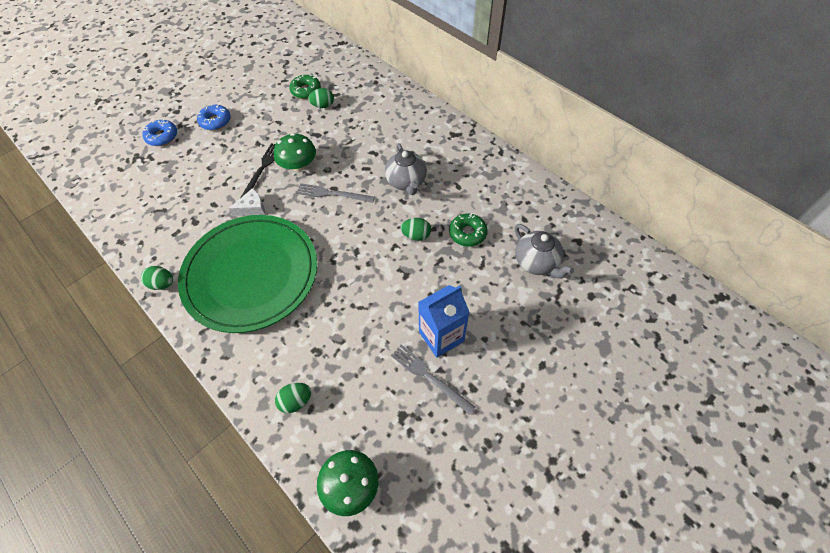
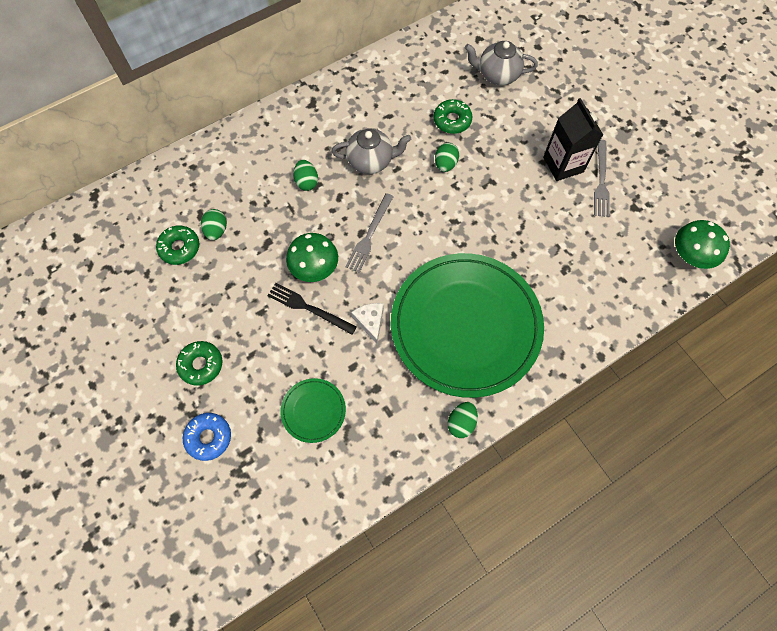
camera: 80 degrees left, 10 degrees up
(178, 187) = (313, 411): none -> green plate
(215, 121) = (201, 365): blue donut -> green donut
(296, 401) = (614, 291): green egg -> green egg (307, 182)
(429, 377) = (601, 181): grey fork -> grey fork turned 45 degrees counterclockwise
(441, 336) = (563, 164): blue carton -> black carton
(537, 263) = (497, 75): grey teapot -> grey teapot turned 150 degrees counterclockwise

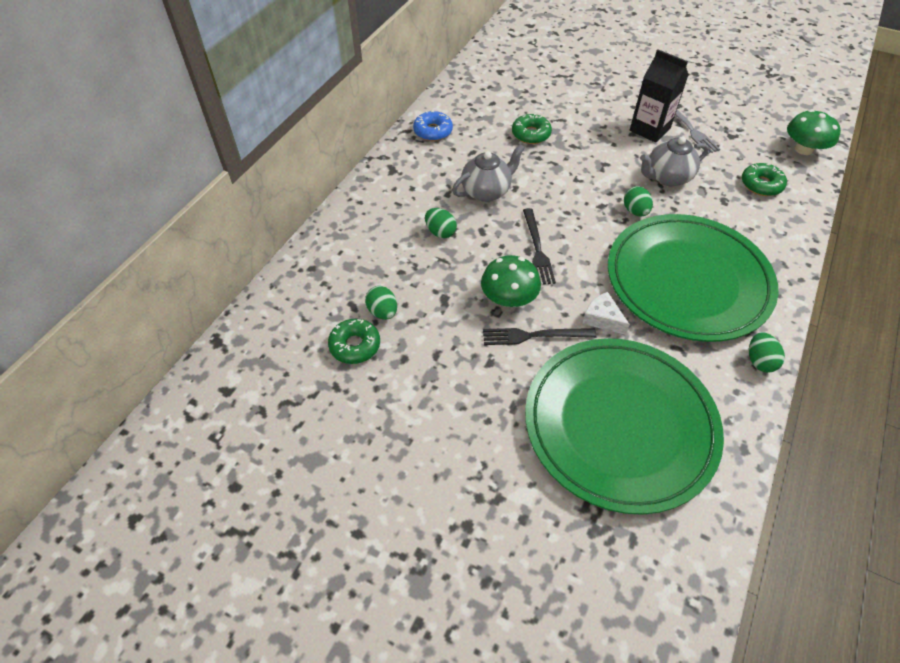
camera: 30 degrees left, 15 degrees down
(201, 365) = (468, 444): green donut -> green donut (761, 185)
(208, 437) = (536, 512): blue donut -> blue donut (433, 131)
(313, 411) = (619, 425): green plate -> green plate, size x2.45
(369, 235) = (537, 249): grey fork -> black fork
(445, 164) = (554, 167): green egg -> green egg (635, 211)
(497, 75) = (538, 90): grey teapot -> grey teapot (667, 177)

